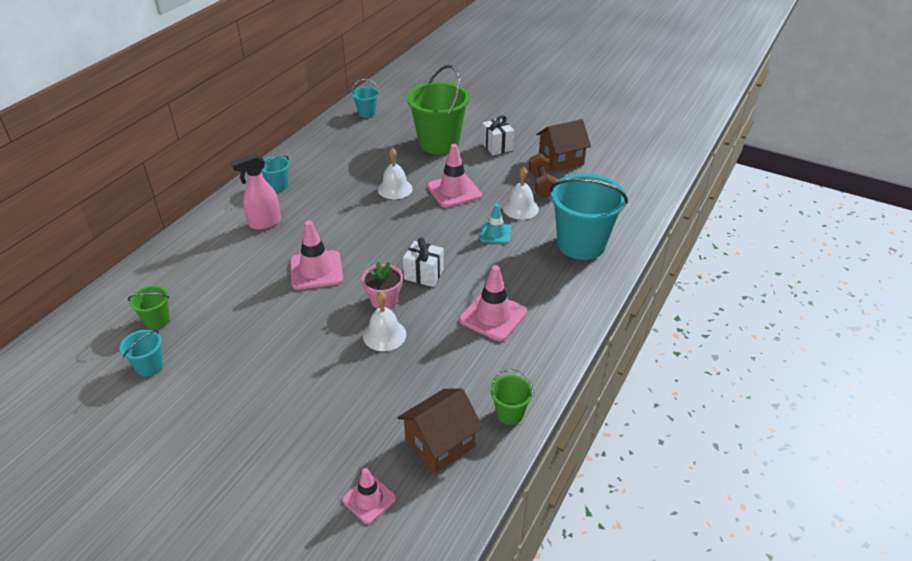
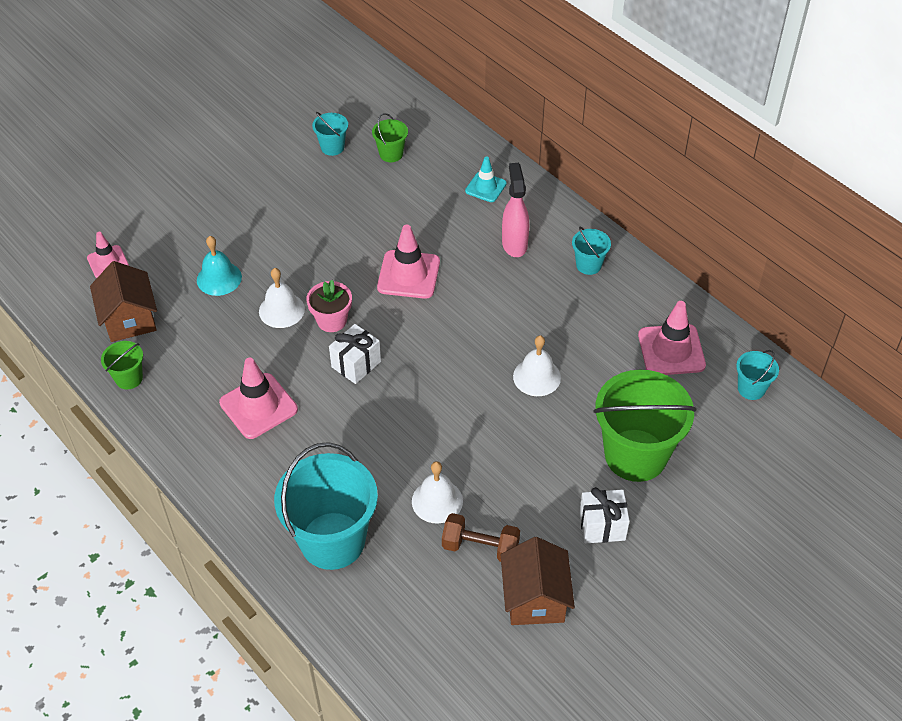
camera: 110 degrees right, 10 degrees up
(361, 392) = (219, 278): none -> turquoise bell
(454, 191) = (506, 438): pink traffic cone -> pink traffic cone (671, 350)
(495, 233) = (397, 455): turquoise traffic cone -> turquoise traffic cone (485, 187)

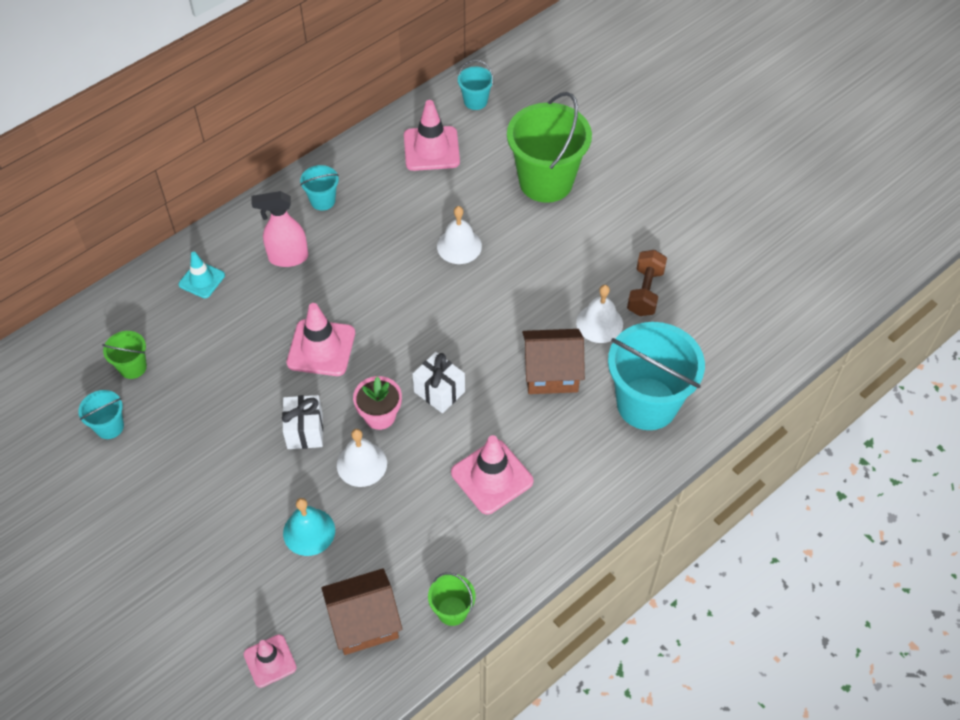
camera: 90 degrees left, 5 degrees up
(535, 598) = (691, 256): brown house -> brown house (551, 373)
(602, 526) = (618, 208): white gift -> white gift (305, 431)

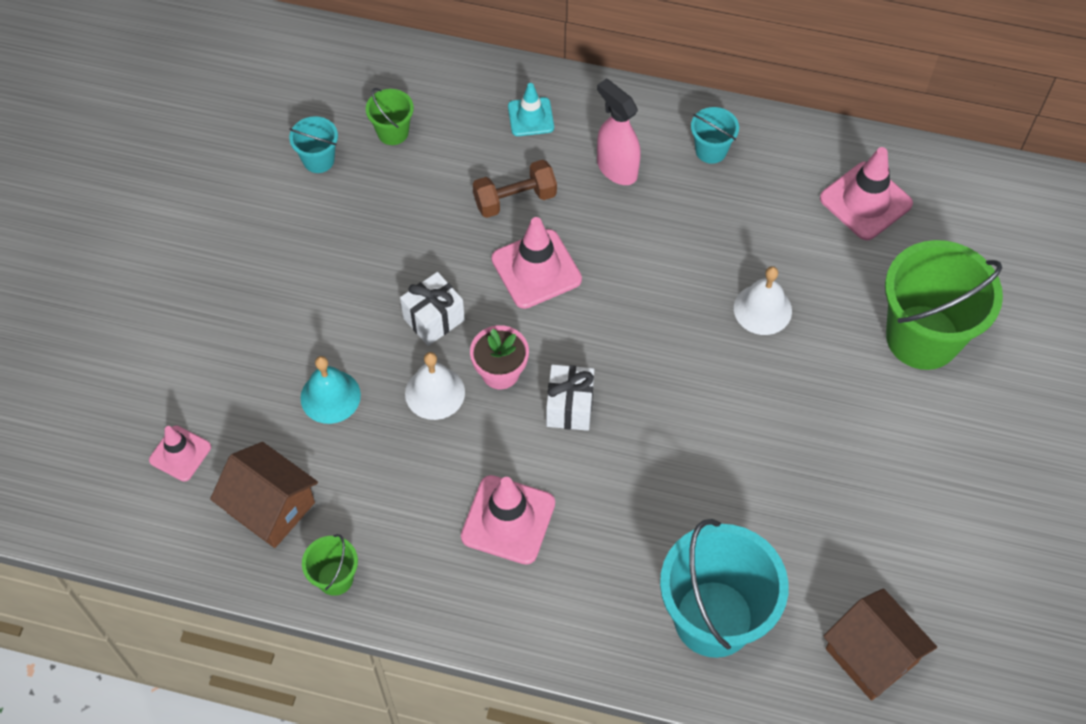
camera: 55 degrees right, 5 degrees up
(475, 101) = (969, 199): turquoise bucket -> none
(551, 373) = (676, 498): brown house -> brown house (871, 655)
(599, 323) = (779, 507): white bell -> none
(645, 292) = (860, 529): brown dumbbell -> brown dumbbell (515, 199)

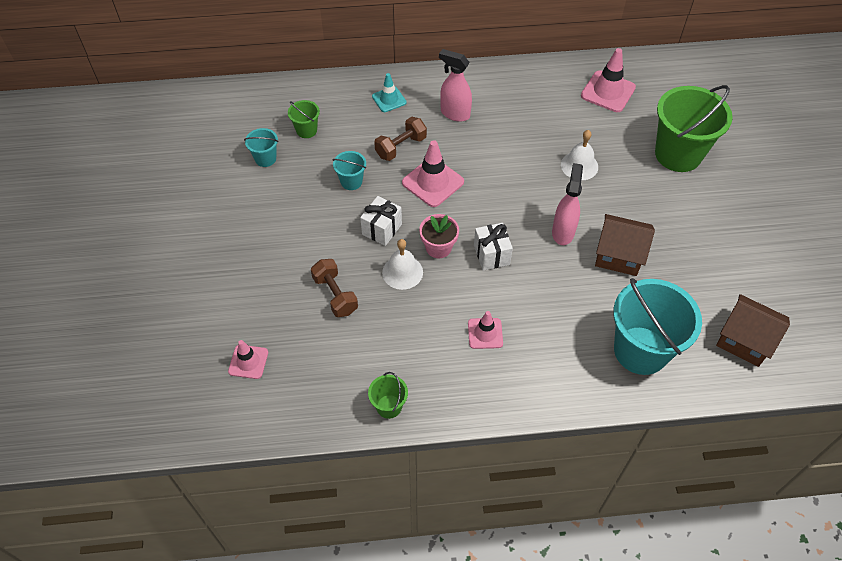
camera: 20 degrees left, 5 degrees down
(271, 507) = (325, 376): brown house -> brown house (619, 255)
(330, 396) = (335, 295): turquoise bell -> brown dumbbell
(508, 520) = (485, 333): pink traffic cone -> pink traffic cone, size x0.62
(688, 405) = (563, 232): none -> pink spray bottle
(711, 150) = (505, 89): turquoise bucket -> turquoise bucket (351, 181)

